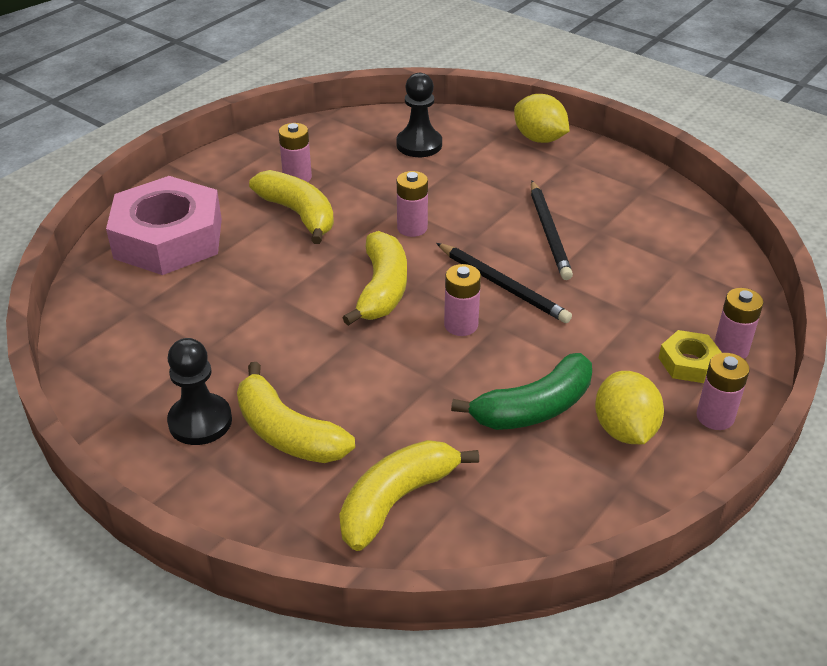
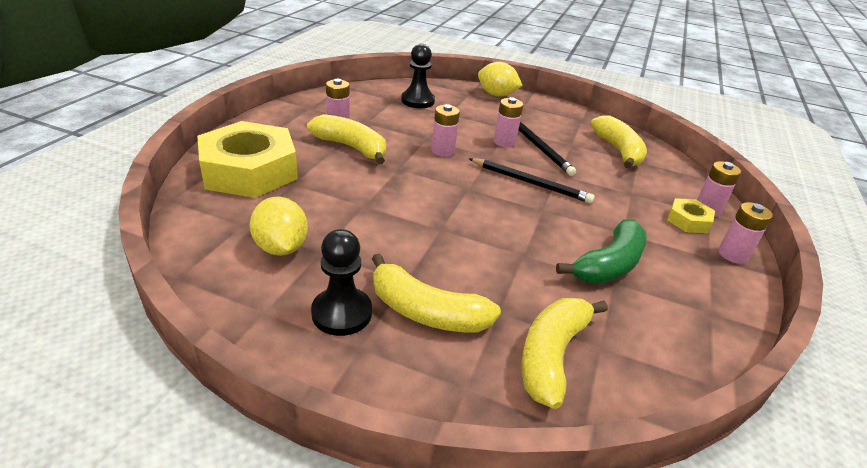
camera: 20 degrees left, 5 degrees down
(168, 238) = (249, 171): pink nut -> yellow nut
(382, 289) = (444, 193): yellow banana -> yellow banana (618, 150)
(461, 325) = (518, 212): pink battery -> pink battery (504, 142)
(624, 430) = (682, 272): yellow lemon -> yellow lemon (281, 247)

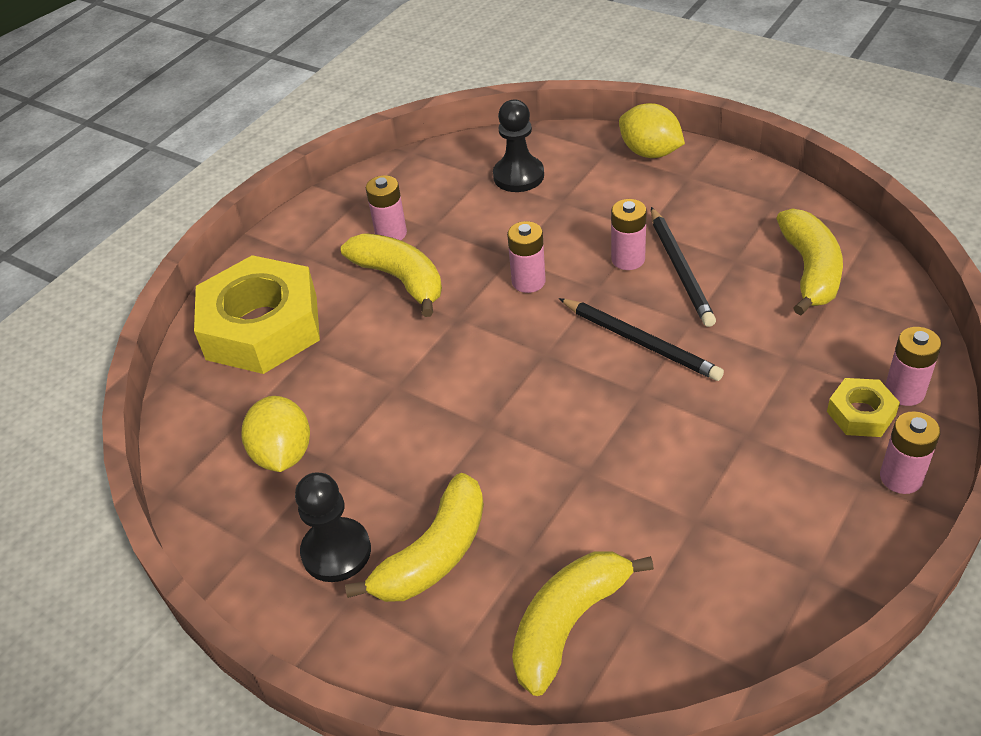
camera: 20 degrees right, 10 degrees up
(426, 312) = (434, 554): yellow banana -> yellow banana turned 90 degrees counterclockwise
(609, 265) = (700, 491): green banana -> none

